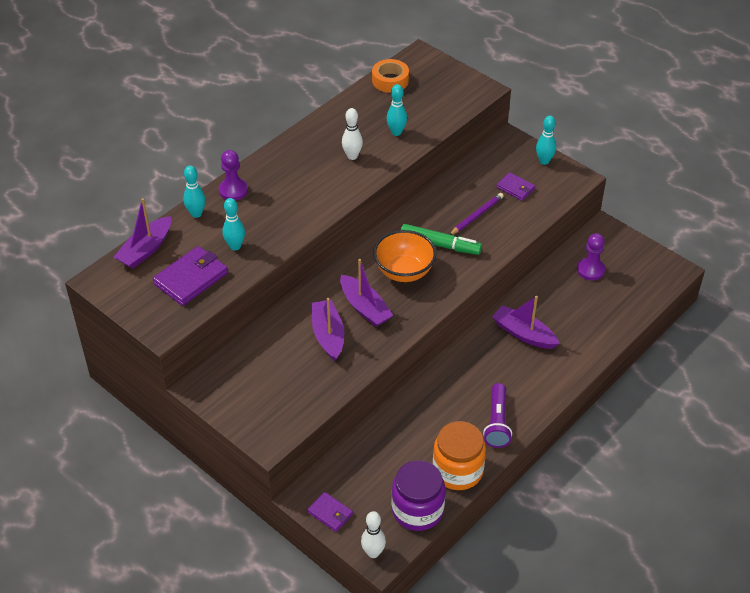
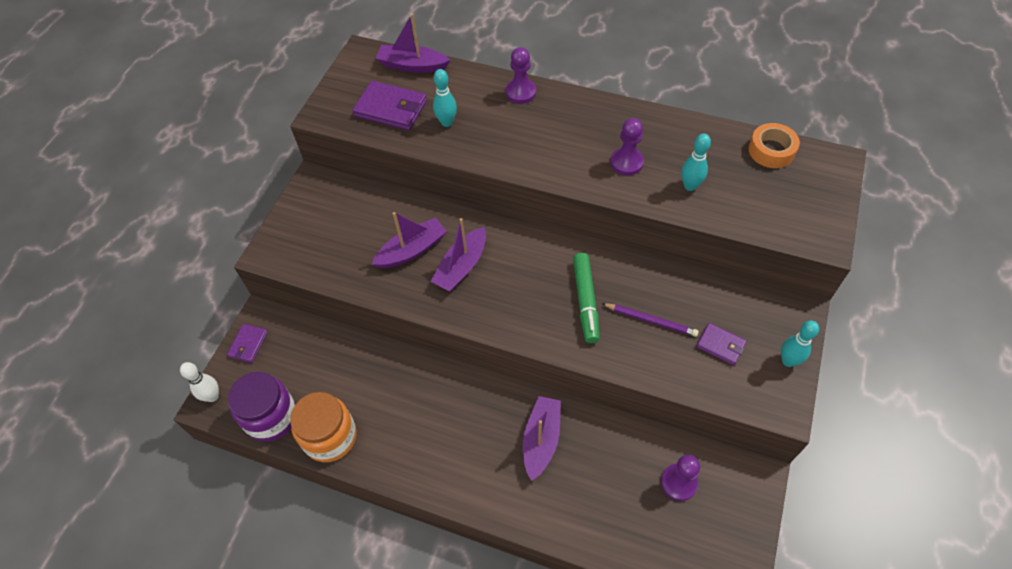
camera: 70 degrees right, 10 degrees up
(196, 214) = (475, 80): turquoise bowling pin -> none
(352, 156) = (626, 162): white bowling pin -> purple pawn
(404, 272) = (528, 282): orange bowl -> none
(497, 423) = (404, 454): purple flashlight -> none
(515, 188) = (720, 345): purple wallet -> purple wallet turned 75 degrees counterclockwise

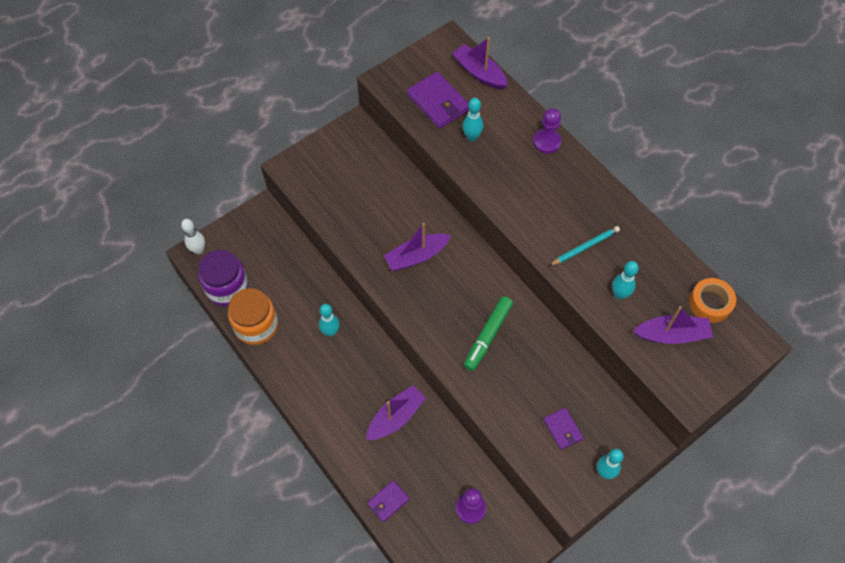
camera: 30 degrees right, 5 degrees up
(248, 344) = (243, 225): purple wallet -> purple wallet (388, 501)
(412, 250) = (390, 223): purple boat -> purple boat (672, 335)
(415, 396) = (330, 332): none -> turquoise bowling pin
(626, 162) = (585, 247): purple pawn -> turquoise pencil
(650, 320) = (524, 379): purple pencil -> none

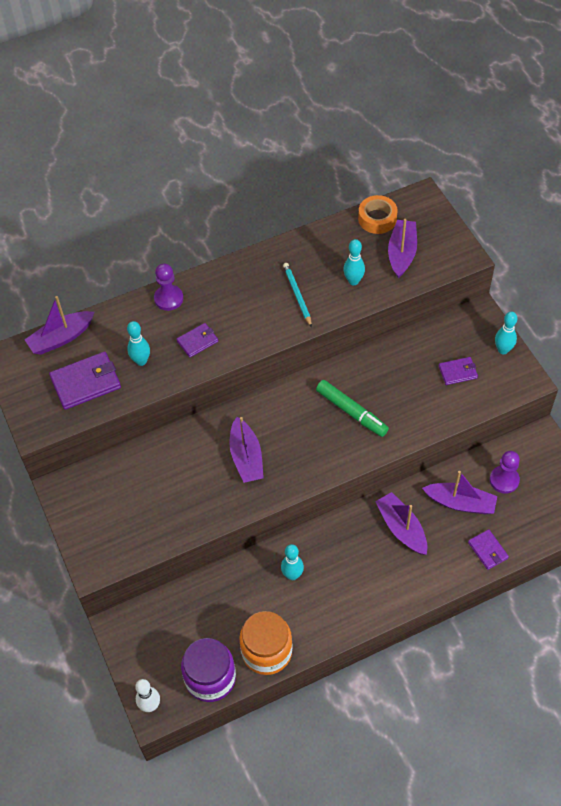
camera: 75 degrees left, 5 degrees down
(434, 468) = (460, 503): none -> purple boat
(505, 175) = (197, 341): none -> purple wallet

